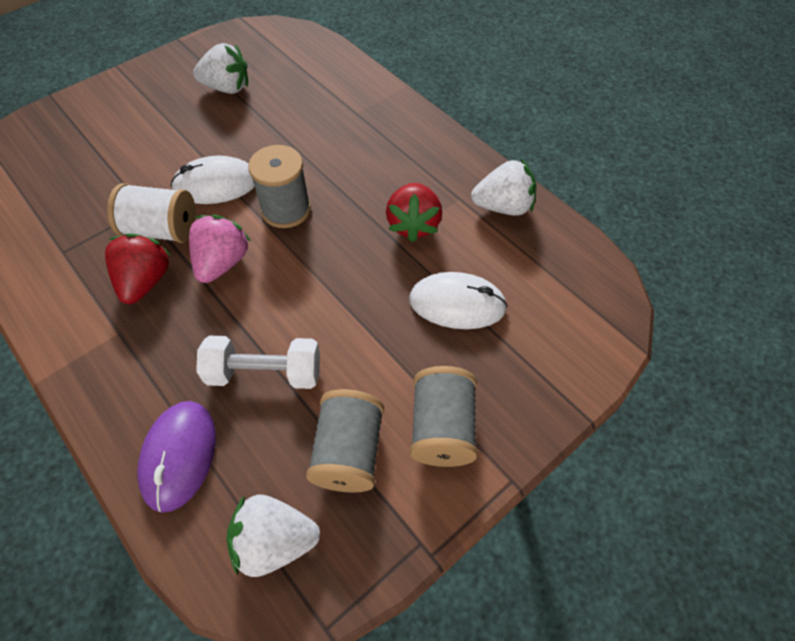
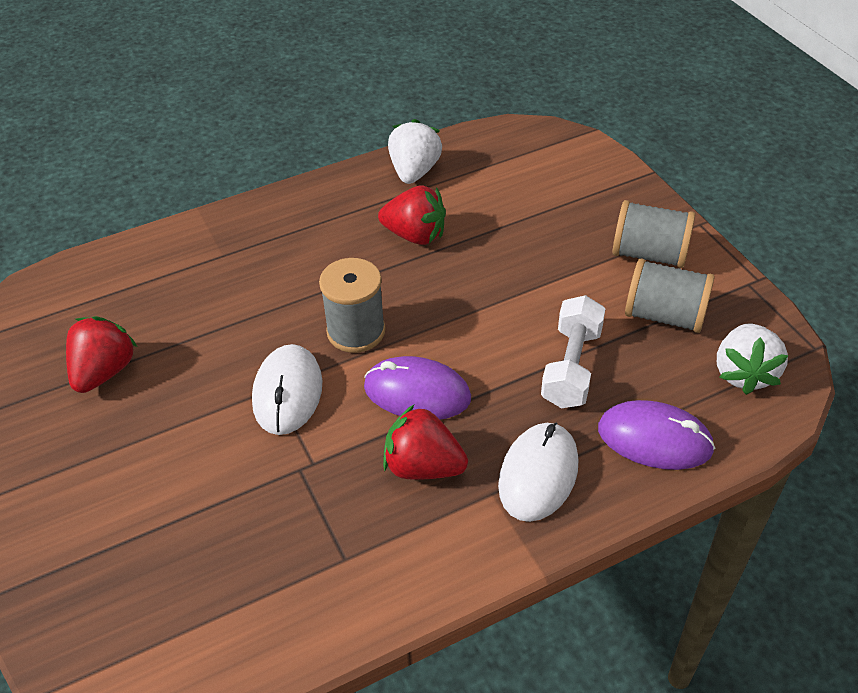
camera: 75 degrees left, 10 degrees down
(162, 230) = (345, 449): white spool -> none
(222, 263) = (417, 392): pink strawberry -> purple mouse
(227, 88) = (104, 372): white strawberry -> red strawberry
(457, 304) = (522, 222): white mouse -> white mouse (538, 474)

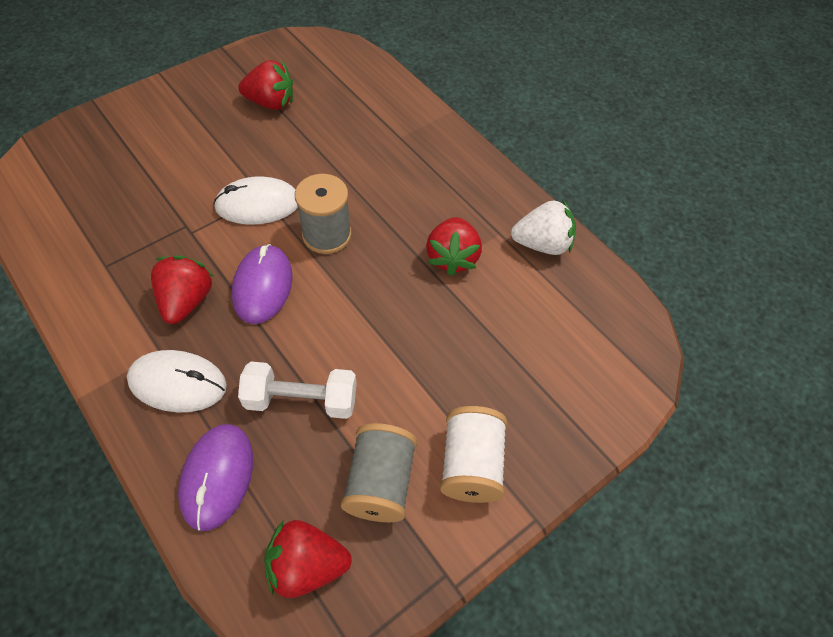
camera: 75 degrees right, 10 degrees up
(649, 254) = (471, 464): grey spool -> white spool
(744, 373) = (307, 565): white strawberry -> red strawberry

